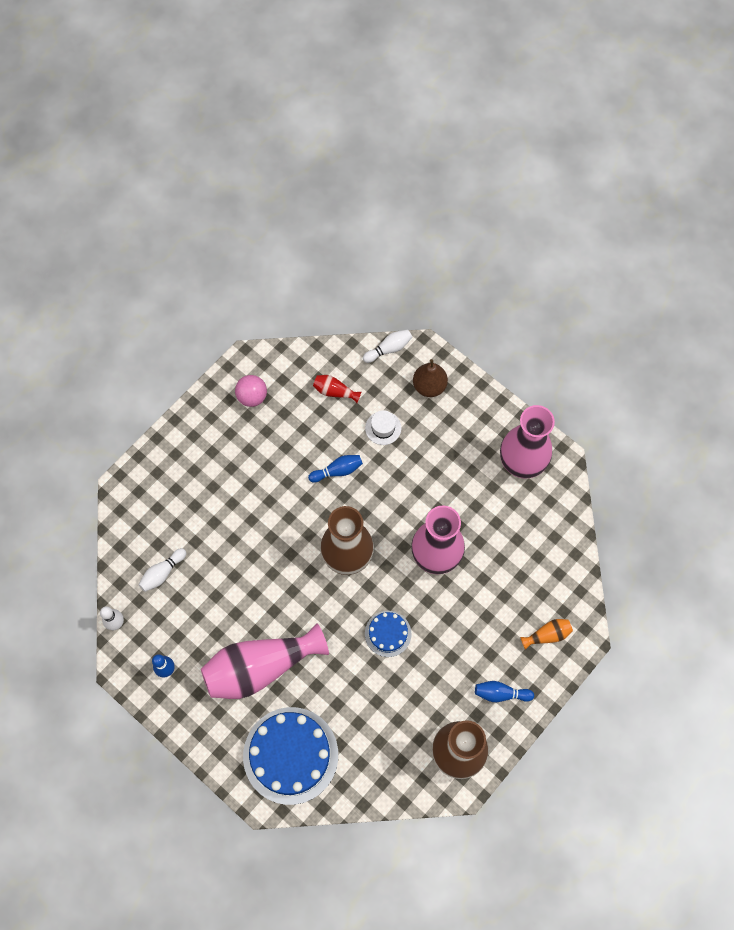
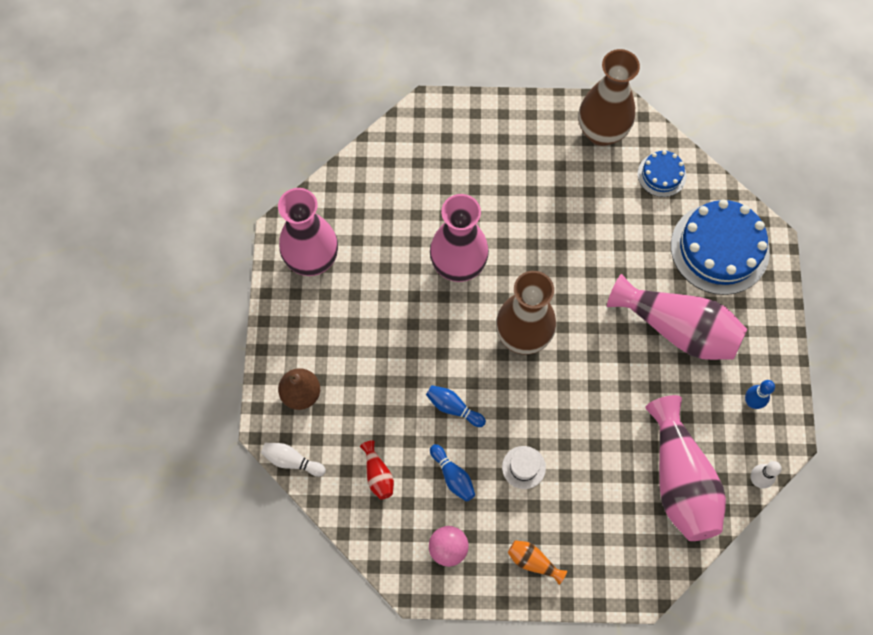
camera: 130 degrees left, 0 degrees up
(162, 573) = (680, 480): white bowling pin -> pink vase
(383, 428) = (378, 401): white hat -> white hat (523, 467)
(388, 633) = (558, 252): blue cake -> blue cake (661, 175)
(501, 693) = (527, 135): blue bowling pin -> blue bowling pin (453, 476)
(547, 635) = (449, 135): orange vase -> orange vase (533, 562)

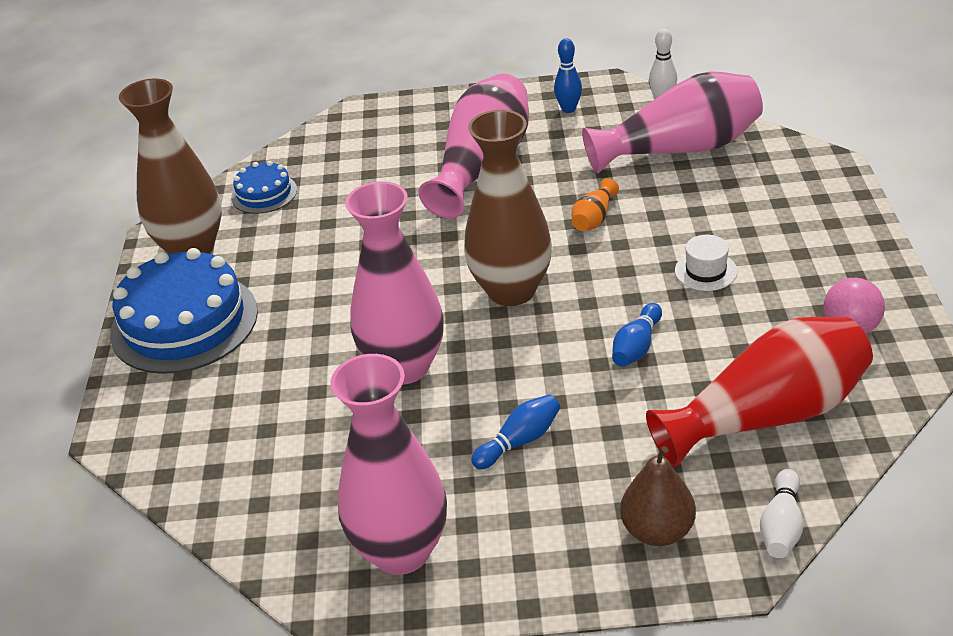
camera: 90 degrees left, 30 degrees down
(378, 475) = (768, 415): red vase -> red vase, size x2.39
(453, 476) = (742, 335): blue bowling pin -> blue bowling pin (519, 441)
(533, 562) = (833, 250): orange vase -> orange vase (594, 218)
(719, 248) = (371, 143): blue cake -> blue cake (184, 322)

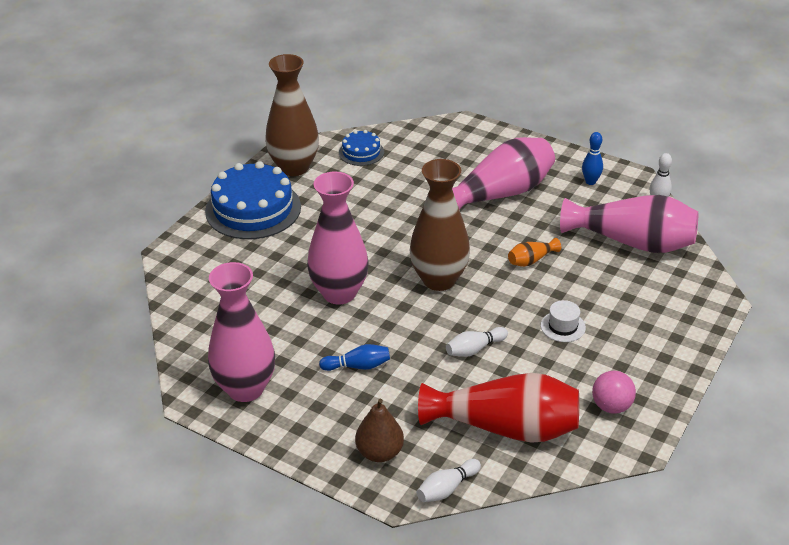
camera: 30 degrees right, 0 degrees up
(636, 347) = (474, 349): blue bowling pin -> white bowling pin

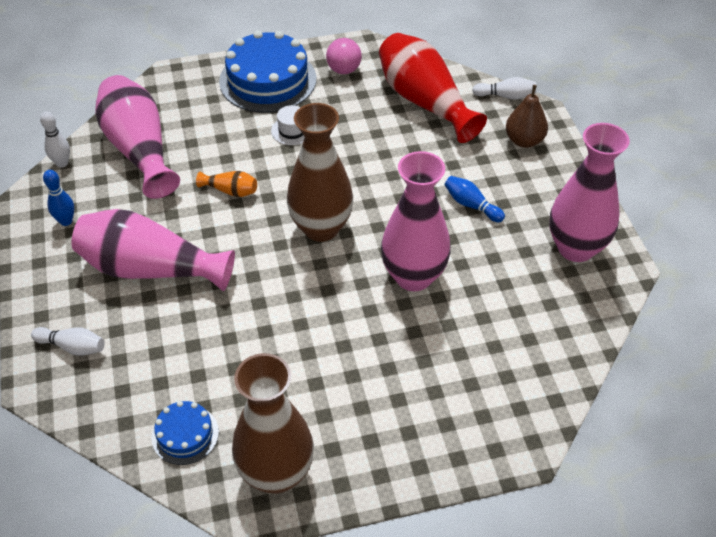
camera: 135 degrees left, 10 degrees up
(253, 209) = (384, 444): blue cake -> blue cake (268, 80)
(474, 349) = (373, 158): white bowling pin -> white bowling pin (72, 347)

